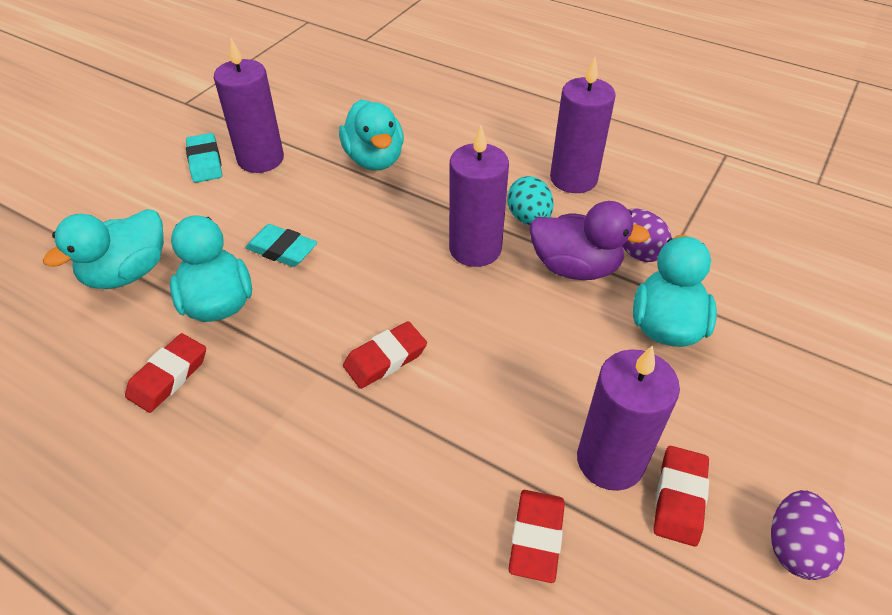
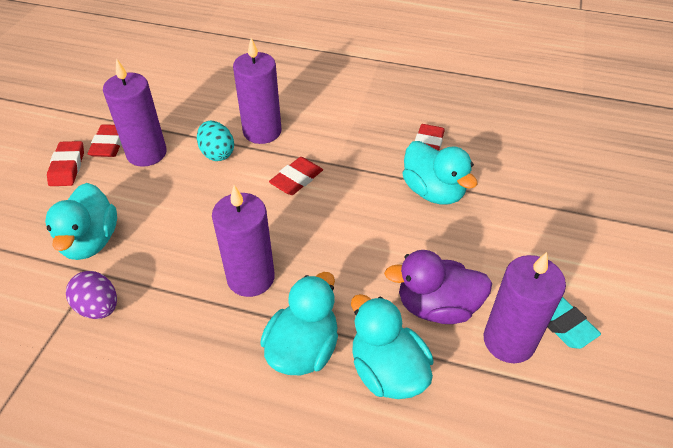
camera: 165 degrees right, 0 degrees up
(128, 273) = (517, 199): turquoise duck -> turquoise duck (303, 349)
(282, 250) = (415, 242): turquoise eraser -> none
(528, 218) = (203, 324): turquoise egg -> turquoise egg (217, 153)
(536, 537) = (189, 116): red eraser -> red eraser (67, 167)
(573, 179) = (154, 393): purple candle -> purple candle (262, 131)
(575, 267) = (159, 278): purple duck -> purple duck (437, 306)
(794, 547) = (53, 135): purple egg -> none

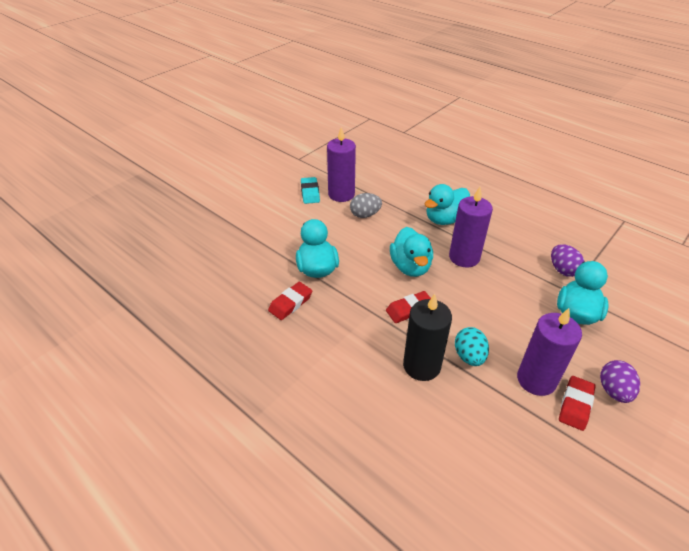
camera: 155 degrees left, 5 degrees down
(67, 167) = (613, 391): red eraser -> purple egg
(262, 131) = (421, 366): purple candle -> black candle
(387, 371) = (407, 201): turquoise duck -> turquoise duck (410, 267)
(437, 306) = (365, 215): purple duck -> grey egg

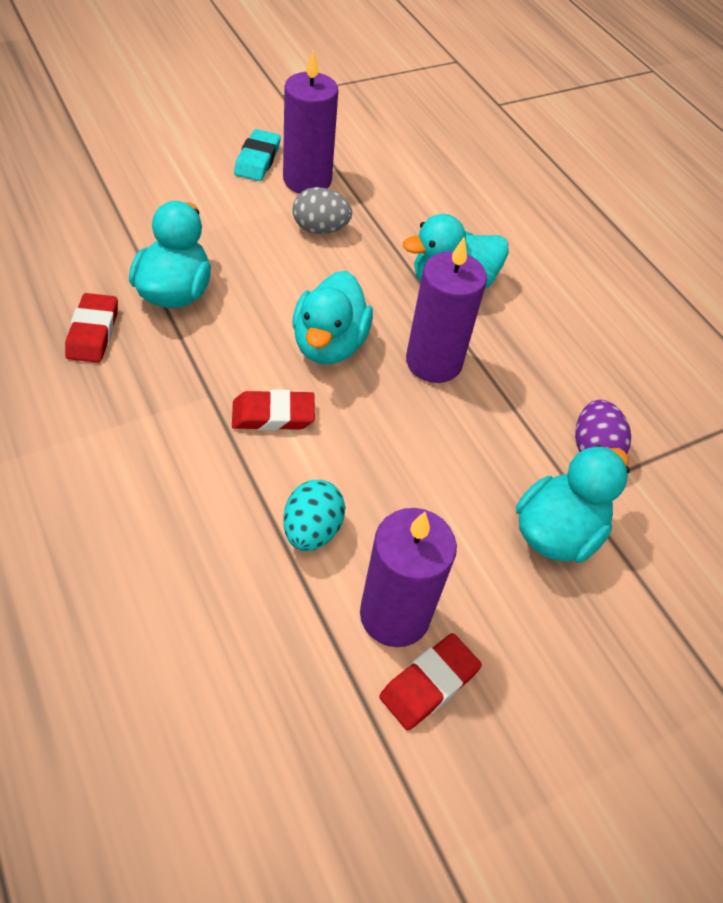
camera: 15 degrees right, 10 degrees up
(290, 303) = (93, 332): red eraser -> red eraser turned 60 degrees counterclockwise
(421, 366) = (223, 514): black candle -> none
(613, 391) = (515, 689): purple egg -> none

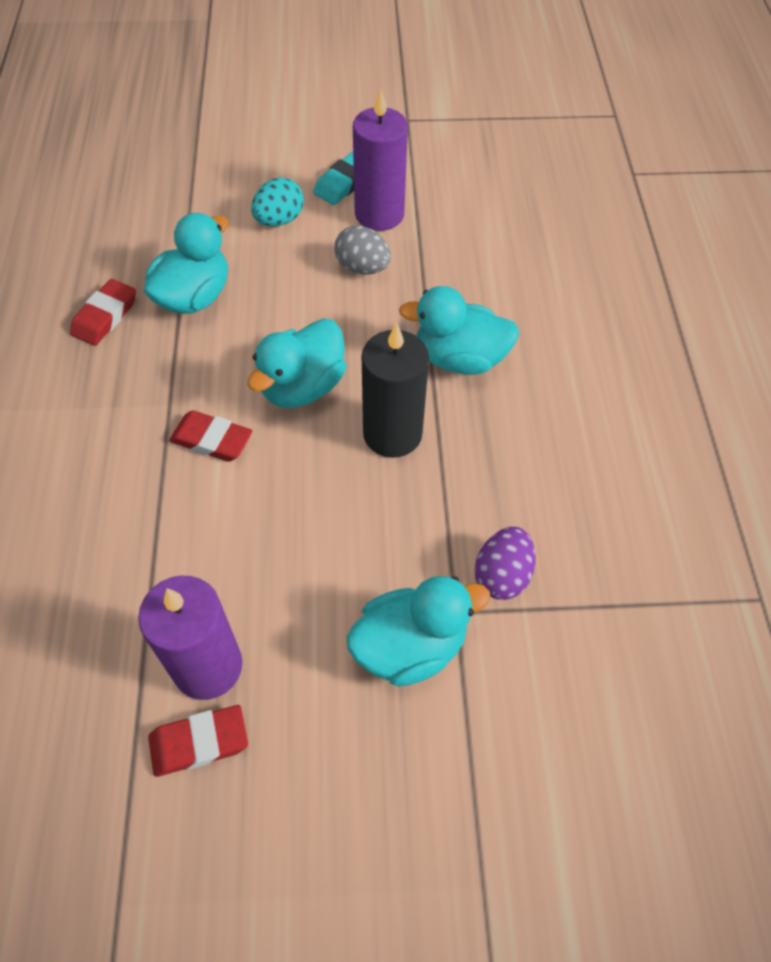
camera: 30 degrees right, 5 degrees up
(312, 530) = (182, 560): turquoise egg -> turquoise egg (279, 220)
(434, 362) = (392, 434): purple candle -> black candle

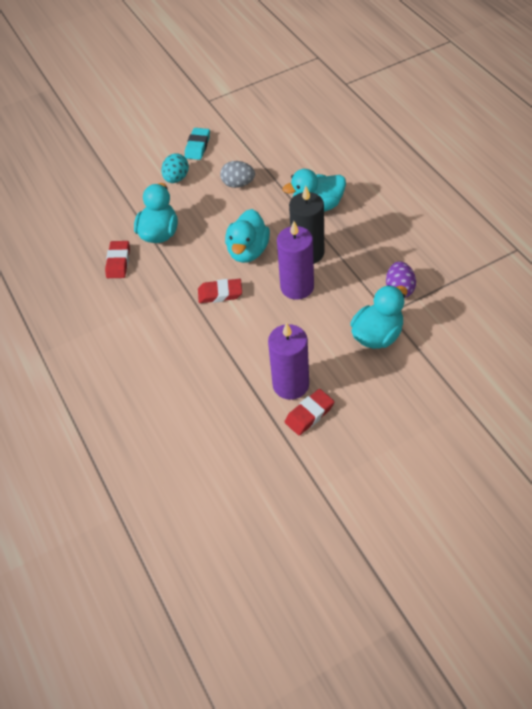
camera: 20 degrees left, 5 degrees down
(379, 214) = (228, 154): purple candle -> purple candle (297, 287)

